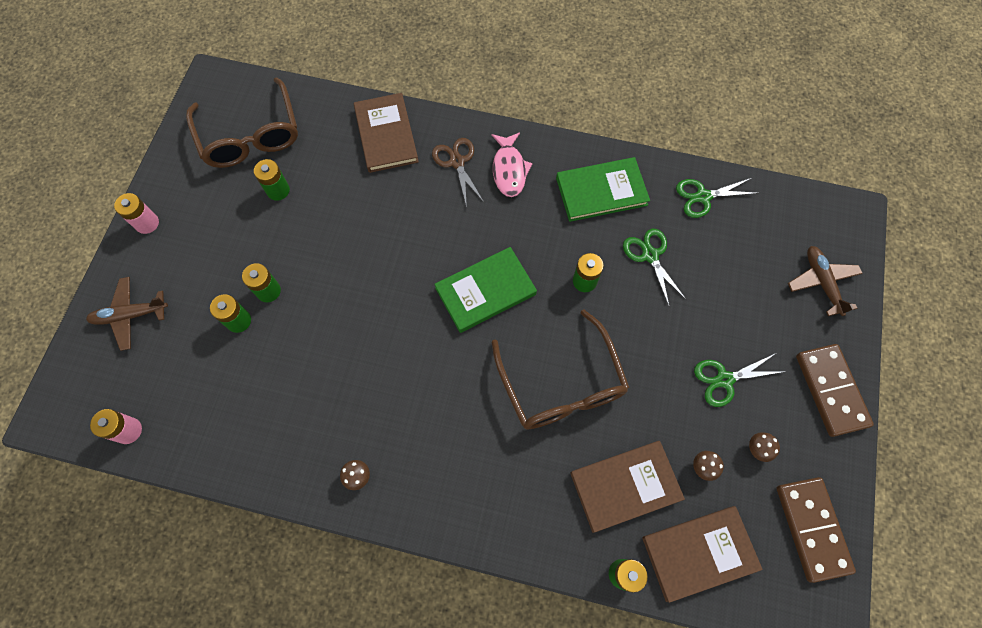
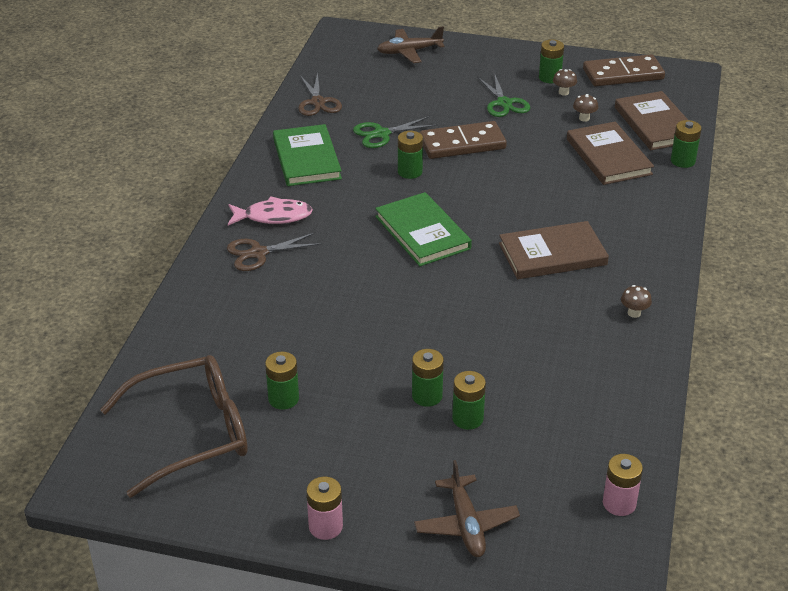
camera: 90 degrees left, 30 degrees down
(386, 135) = (211, 309): brown book -> brown book (552, 254)
(561, 384) = (519, 188): brown glasses -> none
(703, 197) = (318, 102): green scissors -> brown scissors
(789, 436) = (549, 78): none -> green battery
(830, 390) = (508, 56): brown domino -> brown domino (462, 144)

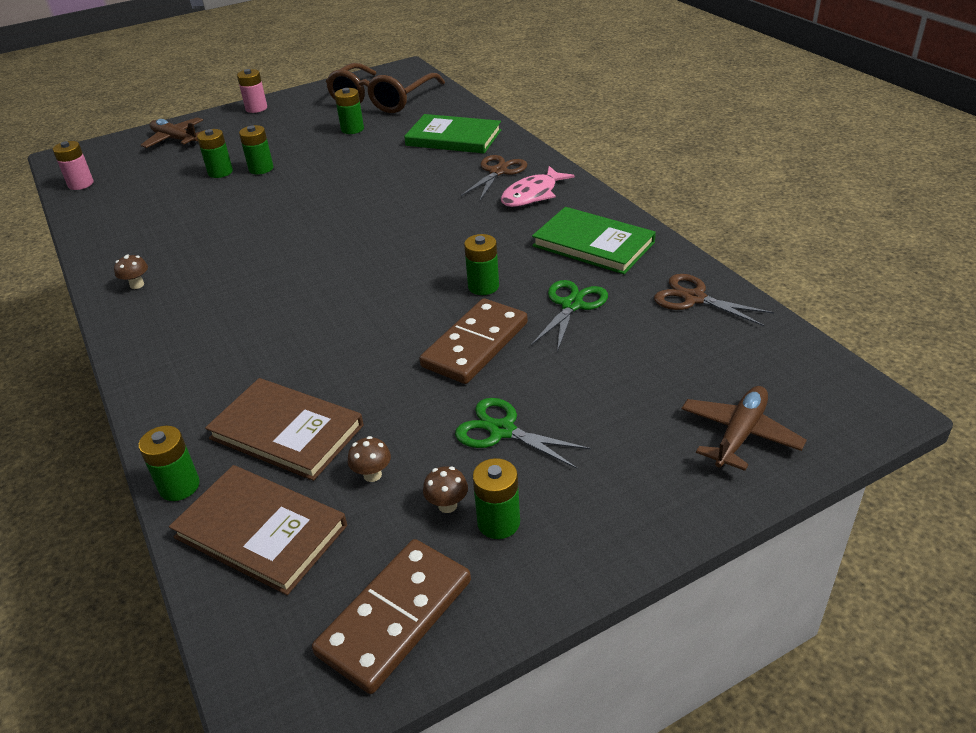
camera: 140 degrees right, 0 degrees up
(422, 232) = (395, 246): green book -> green book (453, 138)
(552, 254) = (255, 291): brown book -> none

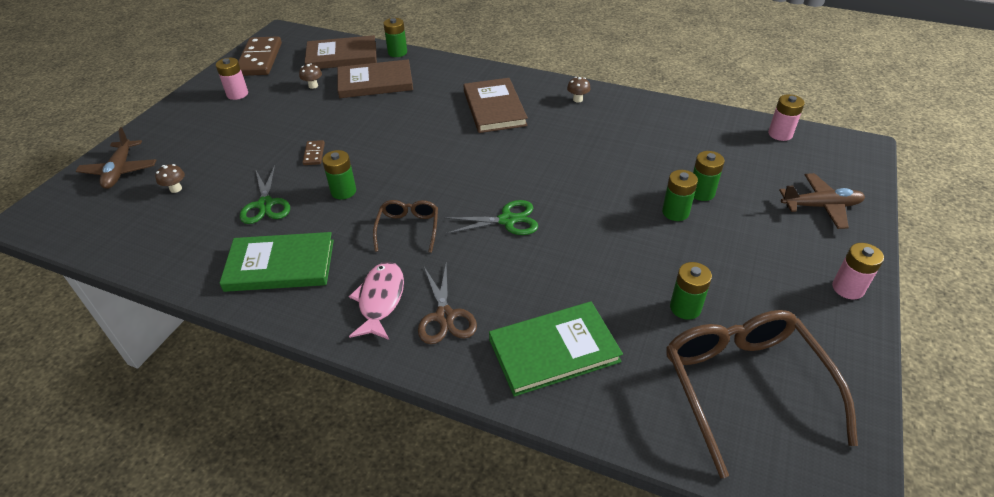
camera: 140 degrees right, 5 degrees up
(223, 314) = (494, 108): none -> brown book
(447, 505) = (266, 90): brown mushroom -> brown mushroom (176, 189)
(461, 231) = (408, 229): none -> brown glasses
(475, 345) = (314, 154): brown domino -> brown domino, size x0.45
(498, 522) = (237, 94): green battery -> pink battery
(502, 431) = (261, 123): green scissors -> green scissors (507, 220)
(694, 298) = (169, 248): brown scissors -> none

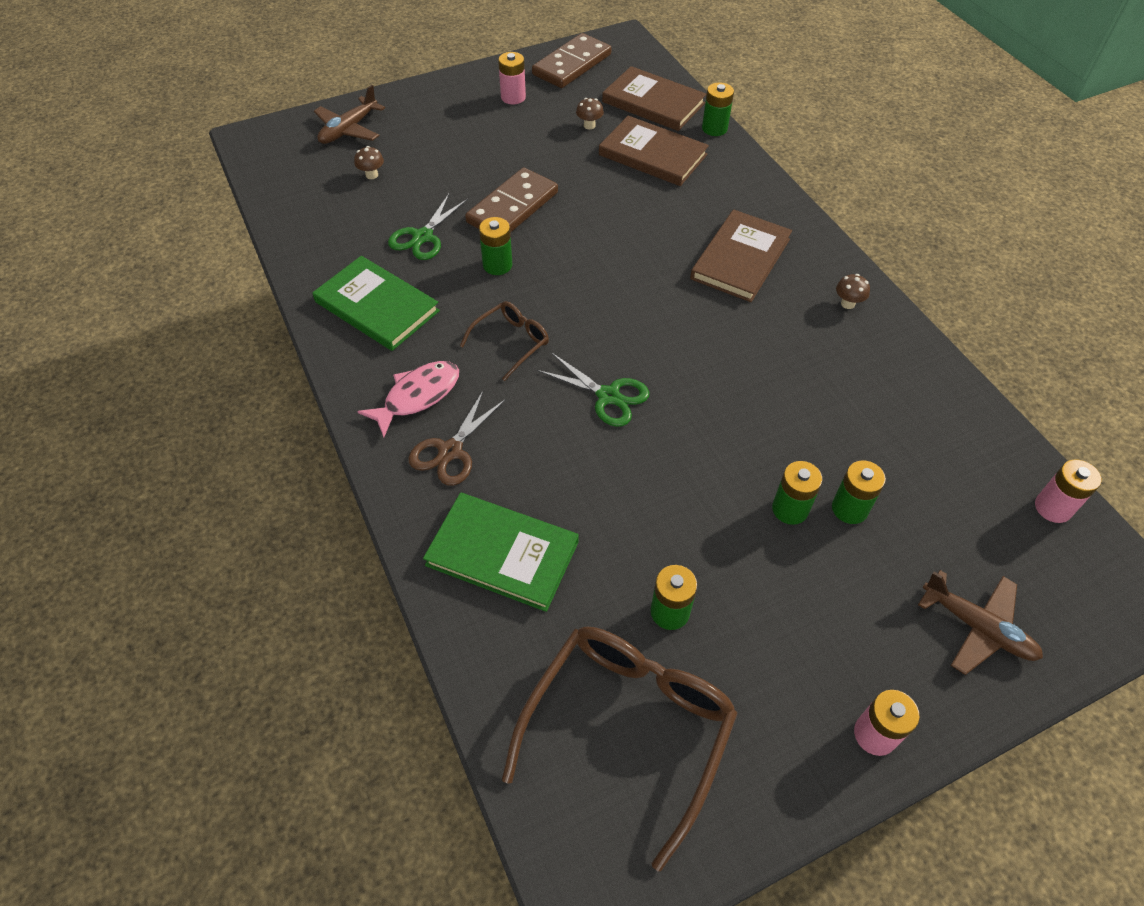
camera: 40 degrees right, 10 degrees up
(314, 154) = (512, 208): brown domino -> brown domino, size x2.22

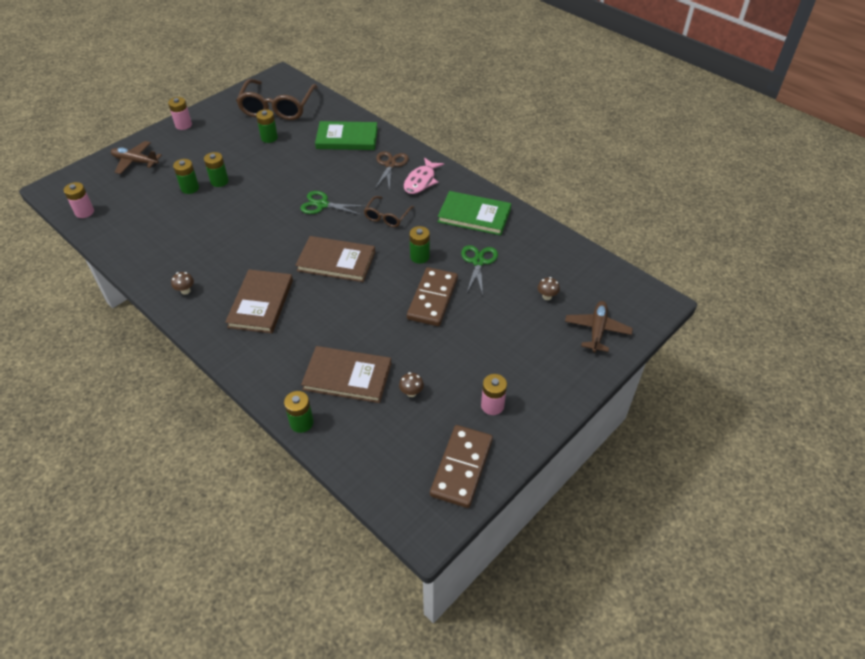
camera: 160 degrees right, 5 degrees down
(653, 102) = (365, 439): brown book -> brown book (336, 261)

